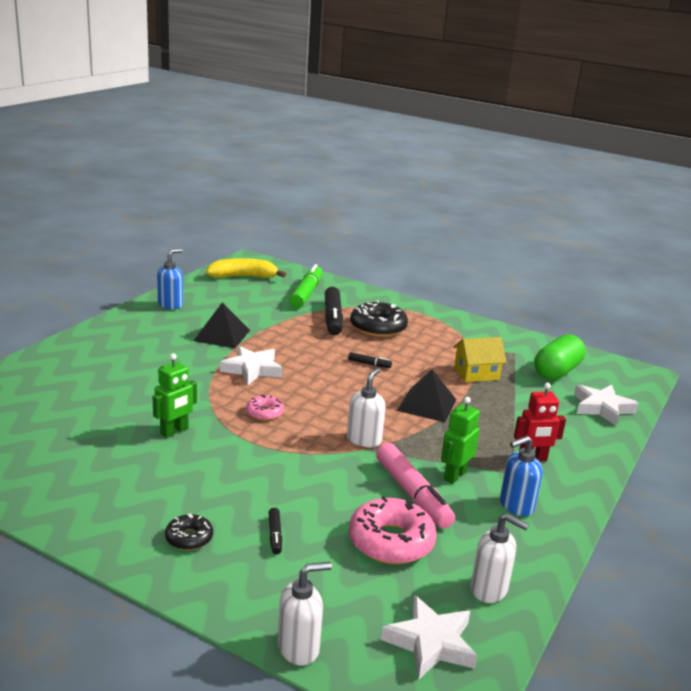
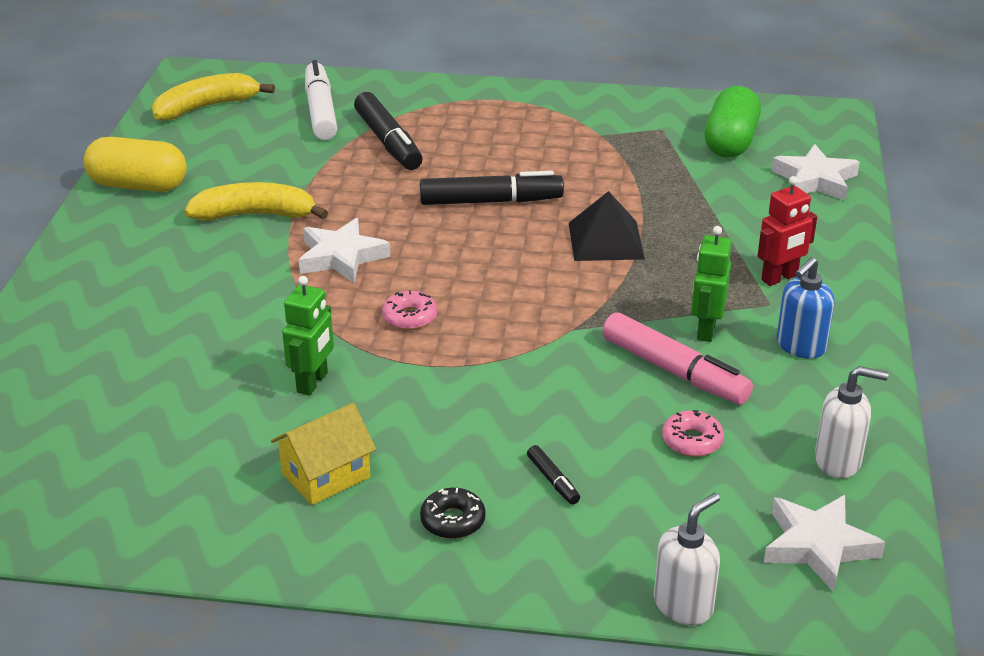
camera: 20 degrees left, 10 degrees up
(170, 304) = (138, 185): blue soap dispenser -> yellow capsule
(222, 335) = (255, 215): black pyramid -> yellow banana
(306, 293) = (320, 111): green marker -> white marker
(364, 439) = (564, 315): white soap dispenser -> none
(369, 364) = (490, 201): black marker -> black marker, size x2.21
(378, 327) = (460, 140): black donut -> none
(391, 541) = (692, 441): pink donut -> pink donut, size x0.53
(476, 373) = (635, 175): yellow house -> yellow house (326, 475)

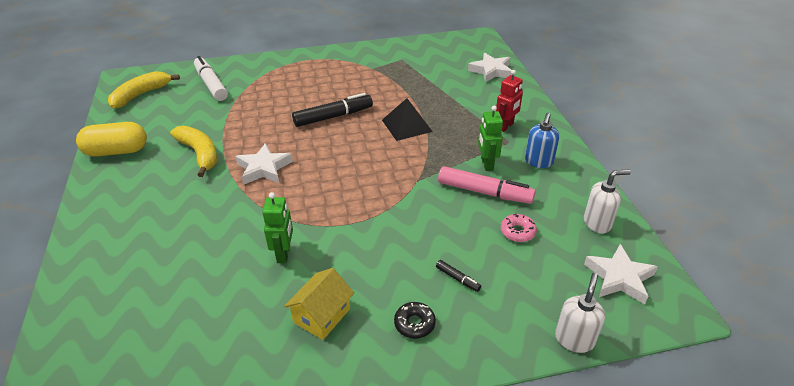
camera: 20 degrees left, 5 degrees up
(255, 215) = (199, 154): yellow banana -> yellow banana turned 75 degrees clockwise
(388, 142) = (259, 94): black marker -> none
(409, 317) = (322, 196): pink donut -> none
(730, 142) = (439, 59): green capsule -> none

